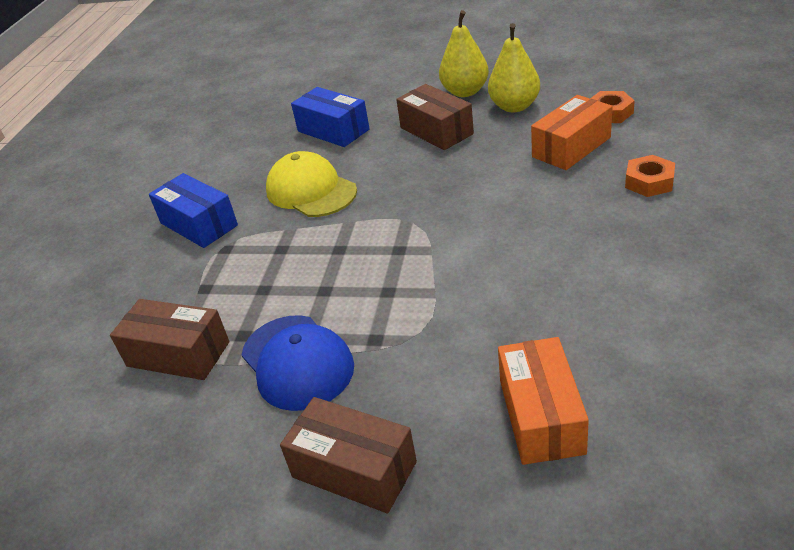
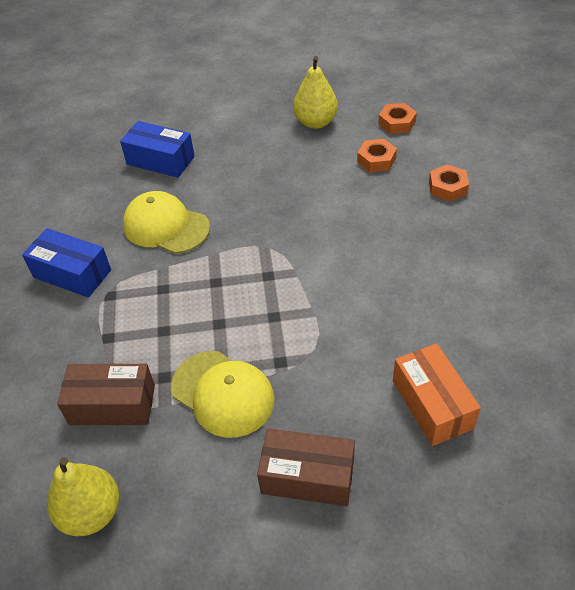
camera: 20 degrees left, 10 degrees up
(297, 362) = (223, 393): blue cap -> yellow cap
(436, 131) = (256, 153): brown box -> none
(465, 92) = (267, 110): yellow pear -> yellow pear (91, 512)
(571, 147) = (376, 160): orange box -> orange nut

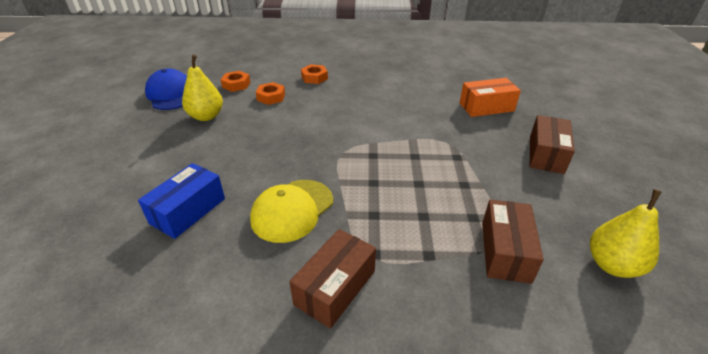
camera: 85 degrees left, 10 degrees down
(72, 274) = (335, 287): blue box -> brown box
(223, 393) = (487, 185): yellow cap -> none
(354, 82) = (171, 94): none -> blue cap

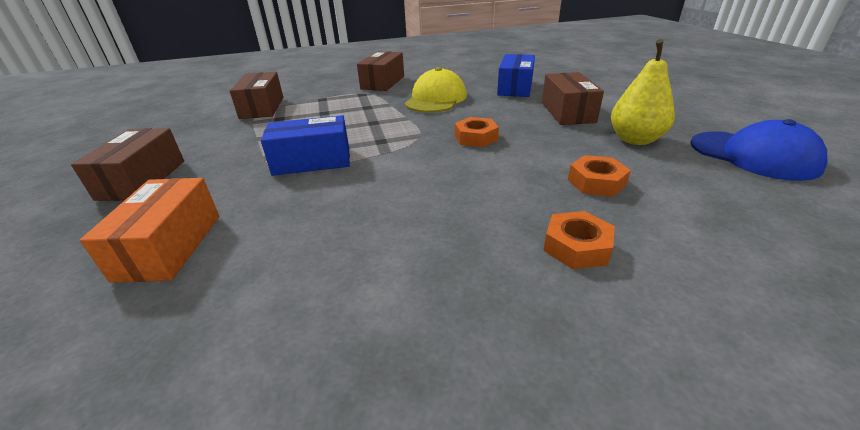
camera: 165 degrees right, 5 degrees down
(202, 153) = (567, 112): none -> brown box
(236, 85) = (697, 192): orange nut -> orange nut (476, 138)
(426, 145) = (312, 161): none -> blue box
(486, 107) = (170, 246): orange box -> orange box turned 60 degrees counterclockwise
(612, 265) = (182, 114): yellow pear -> none

